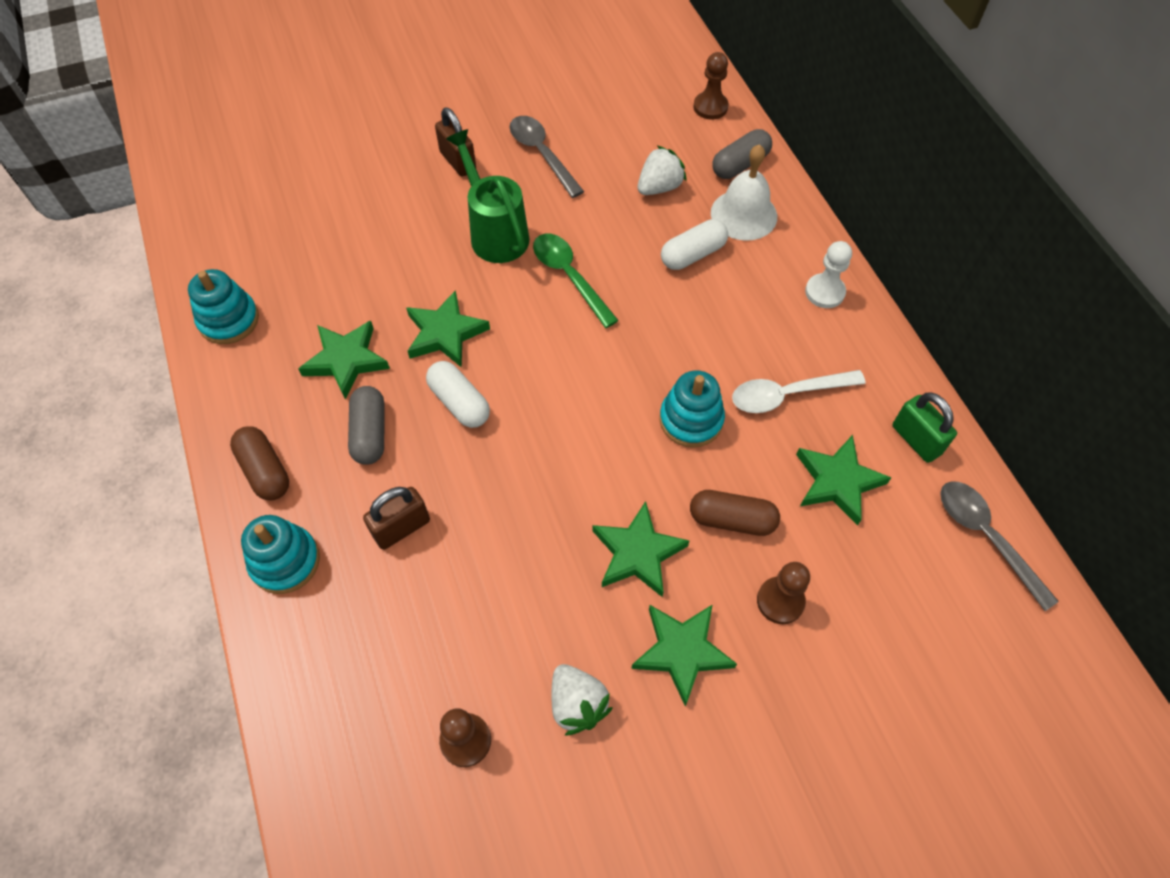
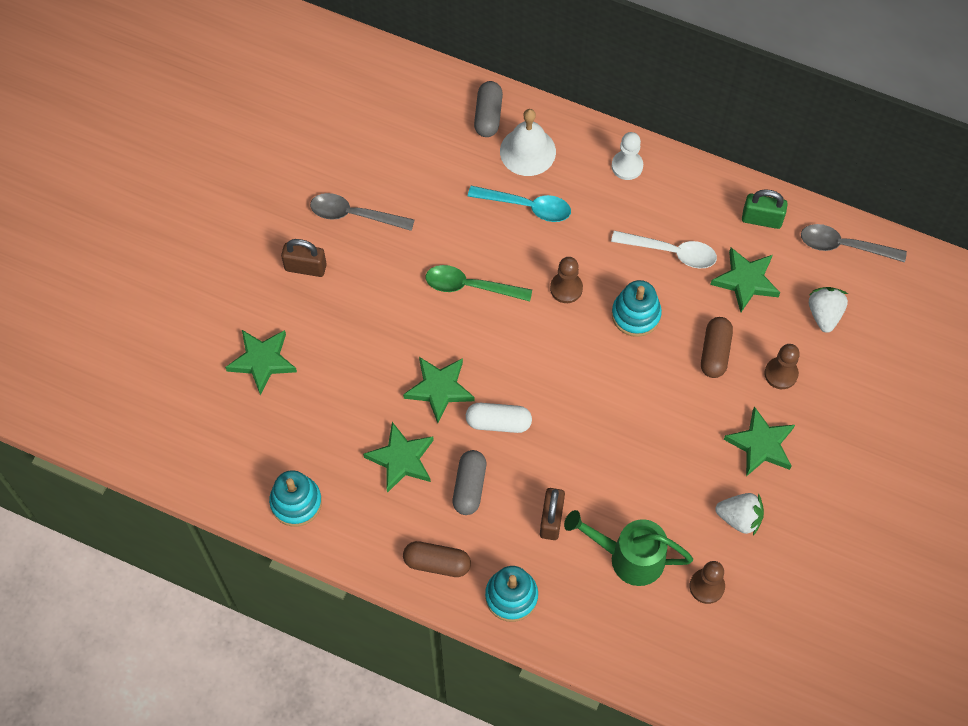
camera: 45 degrees left, 5 degrees up
(370, 433) = (469, 487): grey capsule -> grey capsule turned 60 degrees clockwise
(495, 233) = (391, 297): green watering can -> green watering can (629, 557)
(637, 553) = (687, 415): green star -> green star (262, 361)
(659, 187) = (456, 175): white strawberry -> white strawberry (824, 314)
(693, 254) = (526, 206): white capsule -> turquoise spoon
(710, 107) = (423, 85): brown pawn -> brown pawn (566, 288)
(732, 519) = (715, 352): brown capsule -> brown capsule turned 45 degrees counterclockwise
(787, 395) = (671, 252): white spoon -> white spoon turned 105 degrees counterclockwise

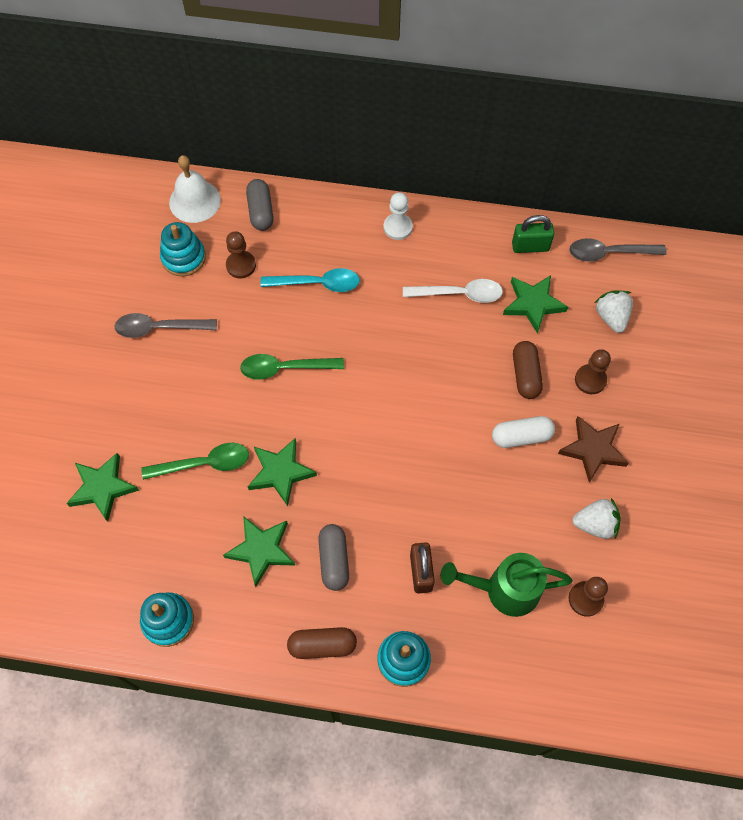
camera: 15 degrees left, 0 degrees up
(305, 267) = (124, 388): brown padlock -> none
(366, 362) = (204, 463): none -> green spoon
(498, 422) = (345, 490): white capsule -> white capsule (521, 436)
(527, 151) = (305, 234): white bell -> white bell (194, 201)
(566, 288) = (374, 349): brown pawn -> brown pawn (241, 265)
(636, 314) = (444, 358): turquoise stacking toy -> turquoise stacking toy (183, 258)
(760, 444) = (593, 450): green star -> brown star

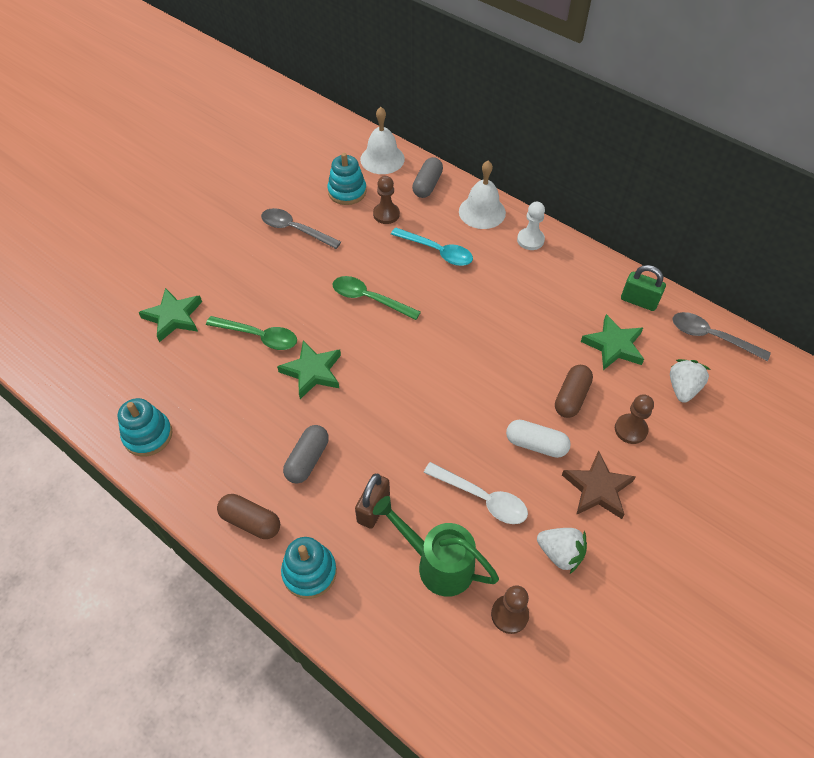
camera: 30 degrees right, 10 degrees down
(261, 550) = (256, 421): green star -> none
(333, 217) = (482, 212): none -> white bell
(459, 294) = (551, 309): white spoon -> white spoon (482, 498)

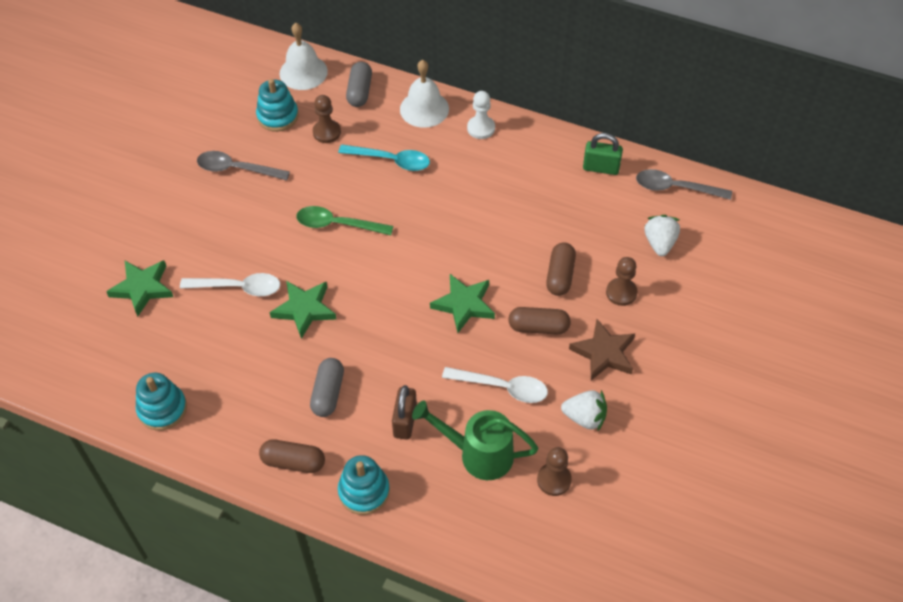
camera: 15 degrees left, 0 degrees up
(259, 336) = (238, 287): green spoon -> white spoon
(536, 444) = (538, 327): white capsule -> brown capsule
(613, 345) = (587, 217): green star -> green star (464, 305)

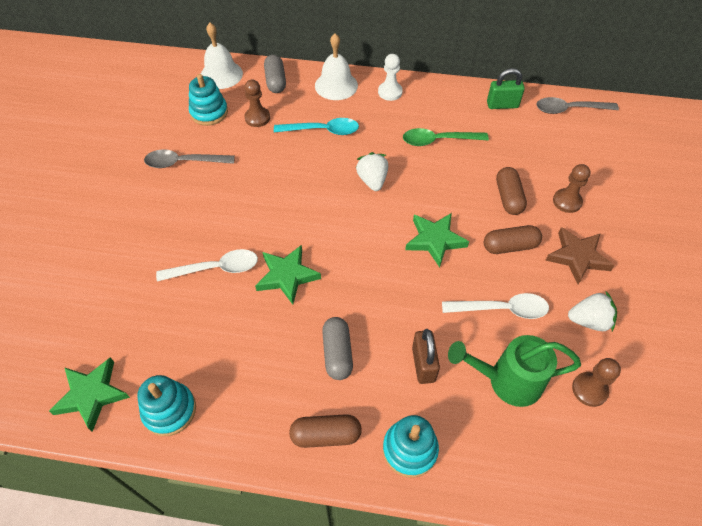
camera: 15 degrees left, 0 degrees up
(142, 288) = (118, 289): green star -> green star (92, 395)
(338, 224) = (293, 193): green spoon -> green spoon (438, 140)
(659, 243) = (578, 154): white strawberry -> white strawberry (372, 180)

